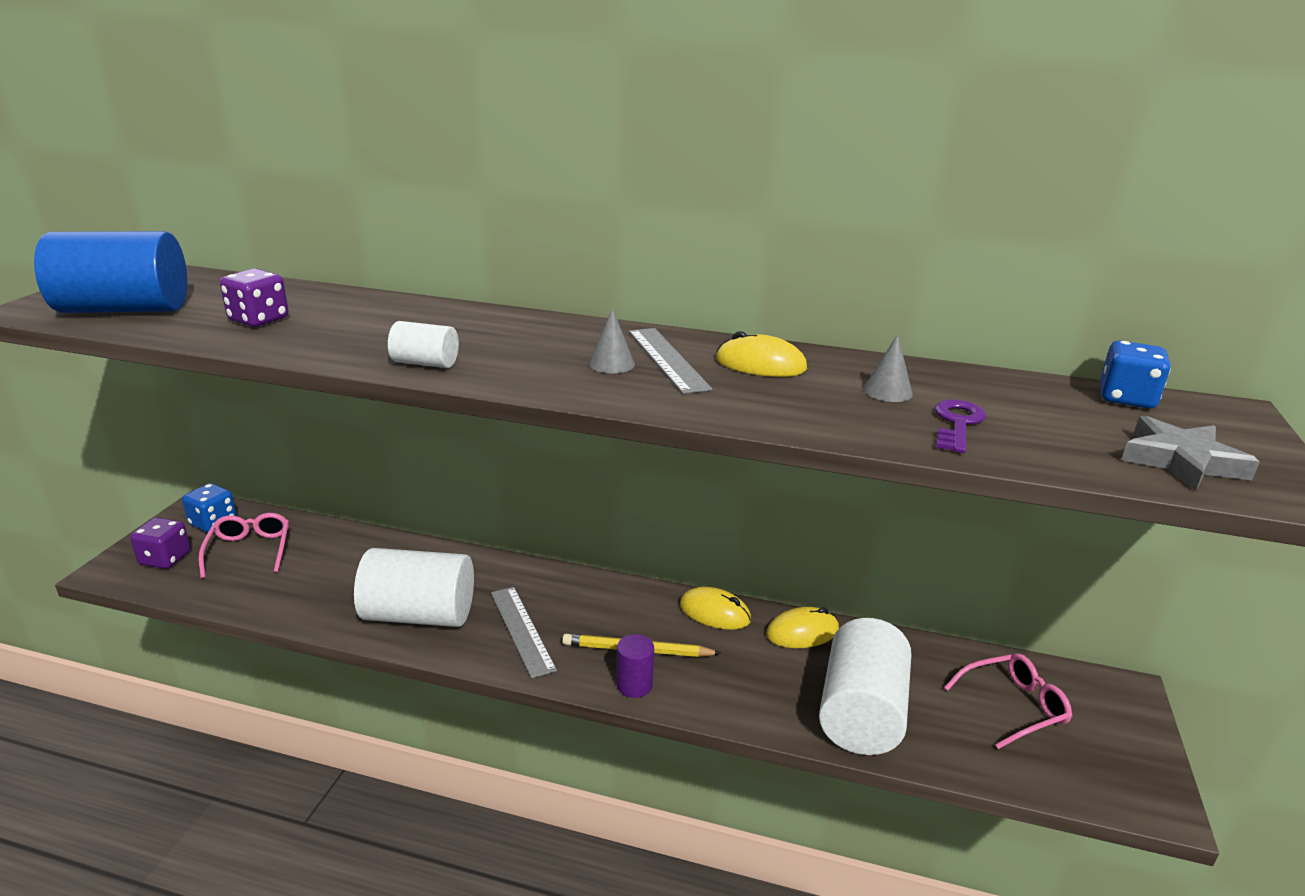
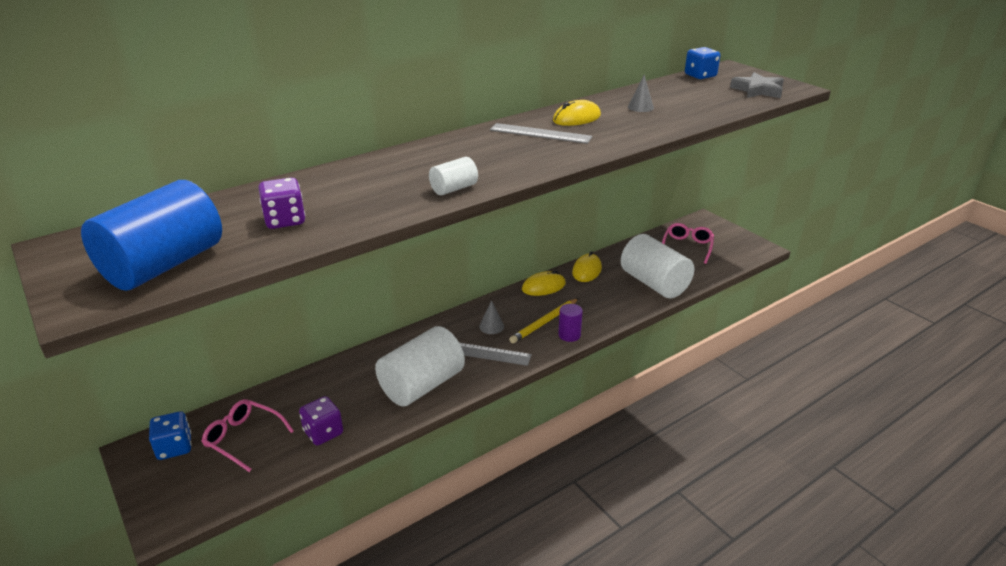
camera: 50 degrees left, 5 degrees up
(165, 559) = (191, 486): purple dice -> purple dice (323, 432)
(611, 364) = (527, 146): grey cone -> grey cone (491, 326)
(957, 424) = (687, 108): purple key -> none

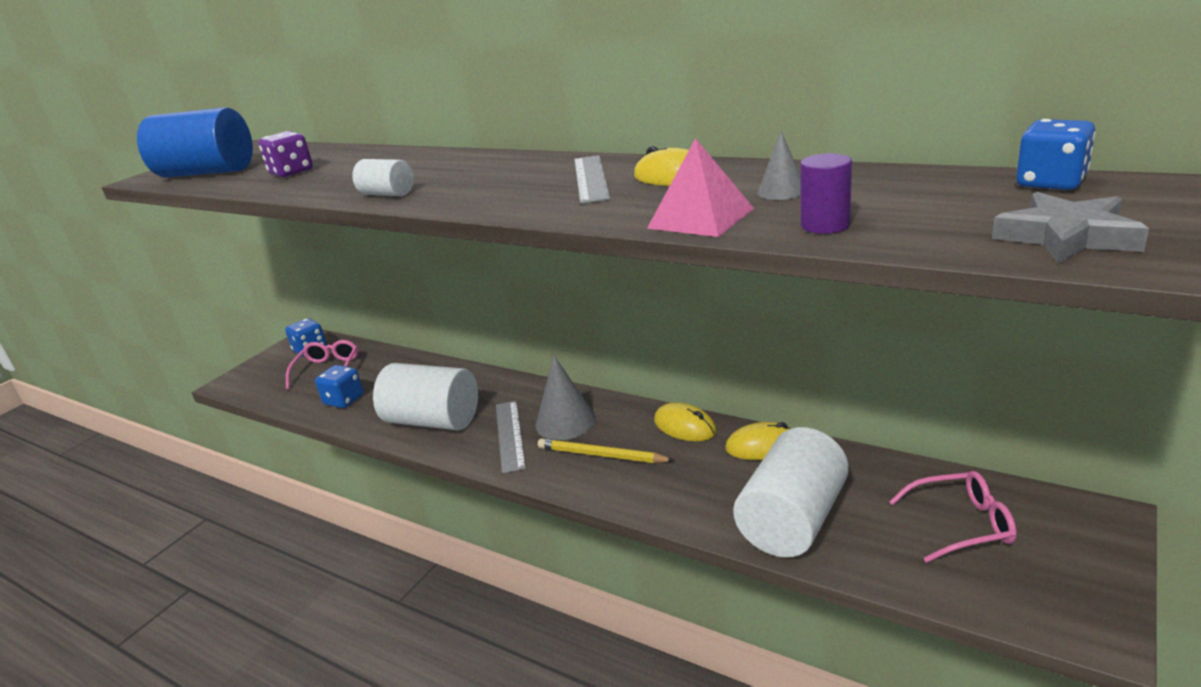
camera: 70 degrees right, 5 degrees down
(323, 432) = (344, 400): purple dice -> blue dice
(491, 326) = (565, 422): grey cone -> grey cone, size x1.82
(569, 335) = (587, 483): purple cylinder -> purple cylinder (825, 225)
(655, 127) = (700, 218): none -> pink pyramid

